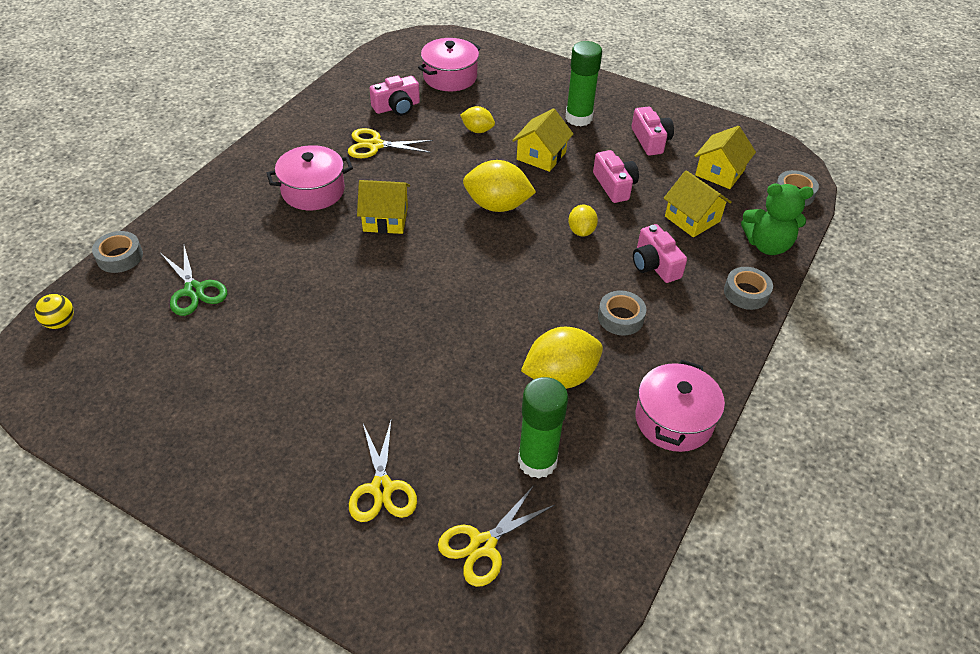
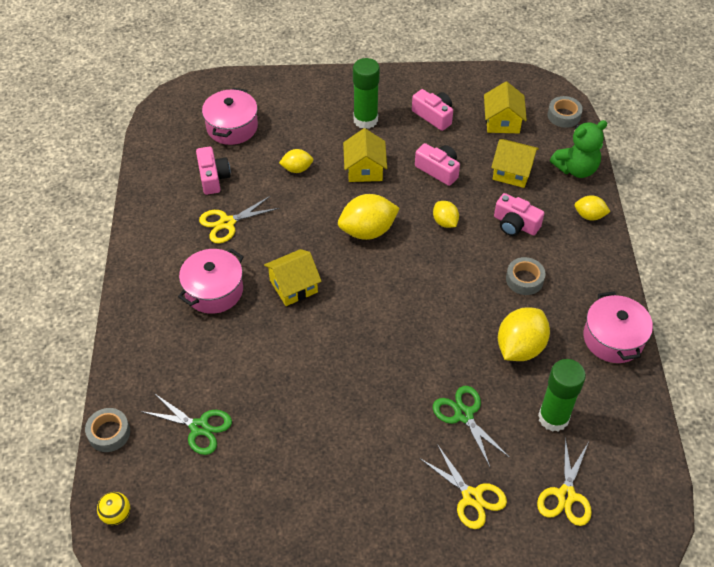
camera: 30 degrees left, 5 degrees up
(397, 107) = (213, 177): pink camera -> pink camera turned 45 degrees counterclockwise
(444, 408) = (464, 415): none -> green scissors
(746, 293) = (589, 216): grey tape -> yellow lemon

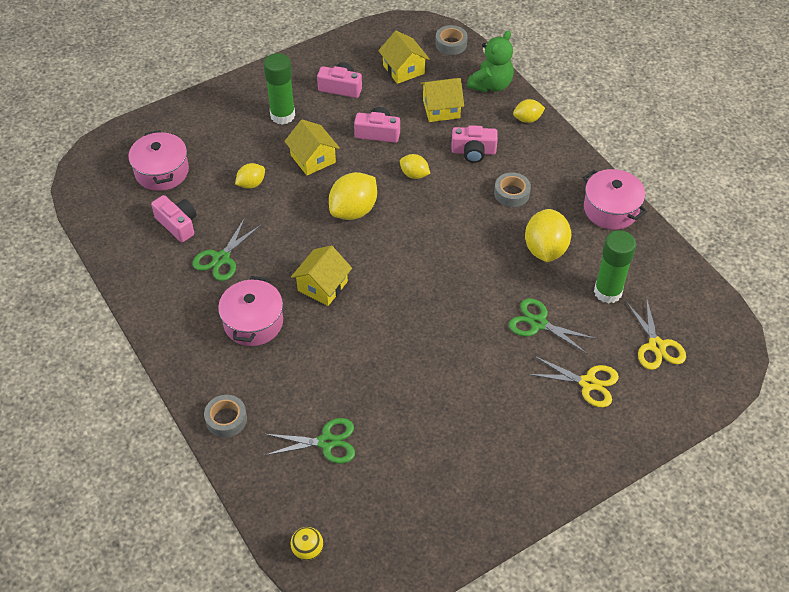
camera: 30 degrees left, 0 degrees up
(109, 433) = (248, 487): grey tape -> grey tape (226, 419)
(227, 223) = (221, 258): yellow scissors -> green scissors

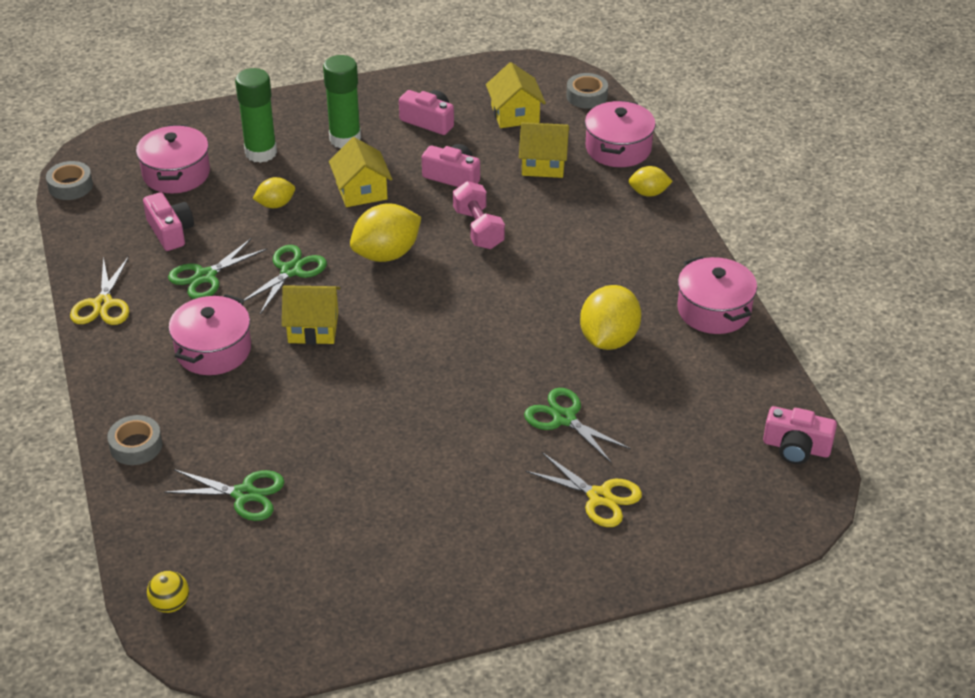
camera: 15 degrees right, 10 degrees down
(286, 240) = (291, 271): none -> green scissors
(322, 286) = (313, 327): yellow house -> yellow house turned 45 degrees clockwise
(414, 174) = (478, 229): yellow lemon -> pink dumbbell
(473, 151) = (564, 216): pink camera -> pink camera (796, 447)
(491, 85) = (618, 148): green teddy bear -> pink pot
(511, 193) = (592, 270): grey tape -> grey tape (70, 186)
(607, 292) = (669, 401): green glue stick -> green glue stick (261, 153)
(656, 346) = (707, 473): yellow scissors -> yellow scissors (103, 304)

